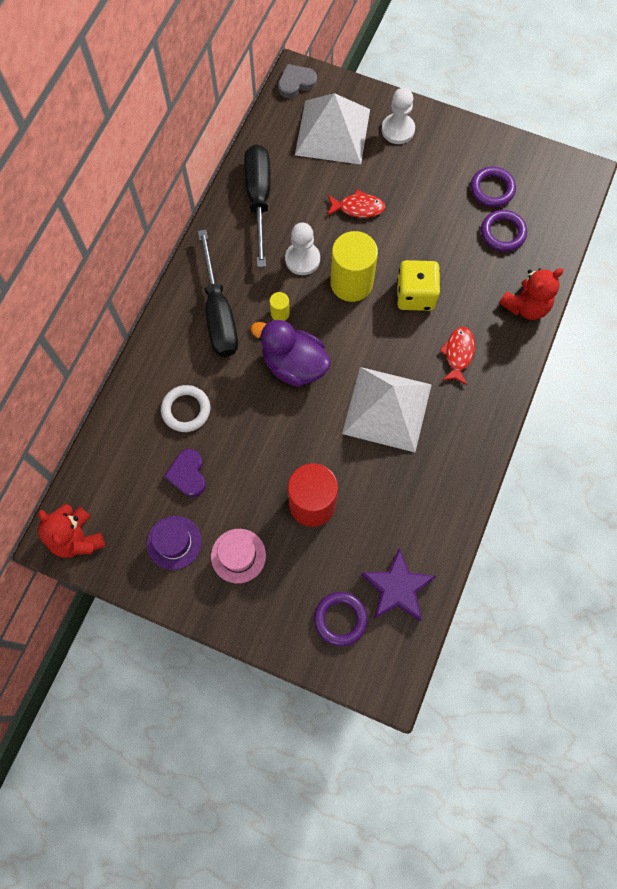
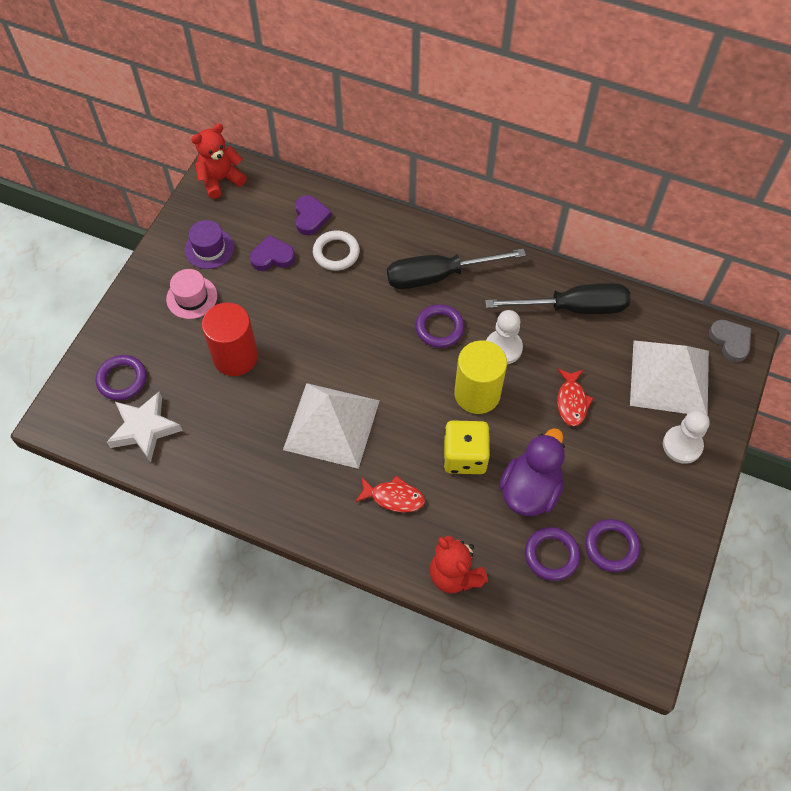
camera: 90 degrees right, 10 degrees down
(137, 437) = (310, 217): none -> purple heart
(280, 313) = (439, 328): yellow cylinder -> purple ring
(294, 365) = (381, 341): purple duck -> purple duck (530, 490)
(397, 588) = (145, 429): purple star -> white star

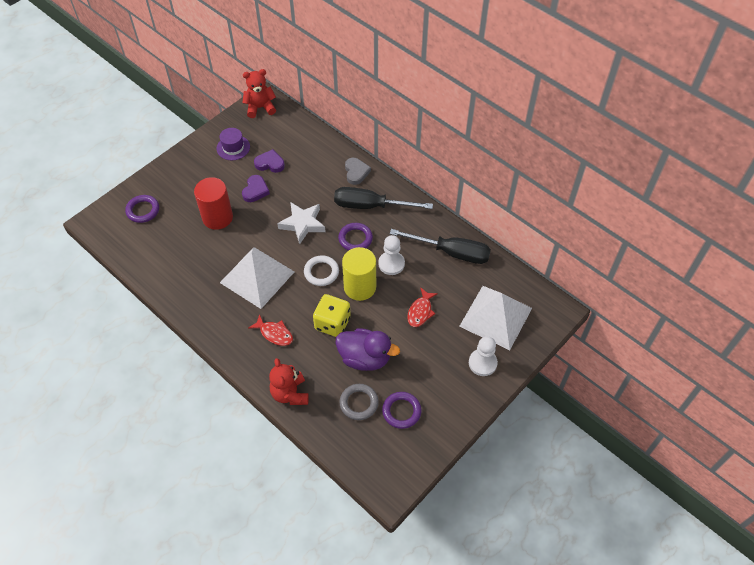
camera: 20 degrees right, 5 degrees down
(145, 429) = (142, 243): white star -> white star (302, 224)
(191, 297) = (208, 174): pink hat -> none
(310, 217) = (306, 146): purple heart -> purple heart (255, 190)
(336, 253) = (311, 173): white ring -> white ring (321, 272)
(530, 490) = (365, 358): purple duck -> purple duck turned 60 degrees clockwise
(551, 555) = (359, 403): purple ring -> grey ring
(730, 341) = (551, 307): grey heart -> grey heart (356, 172)

